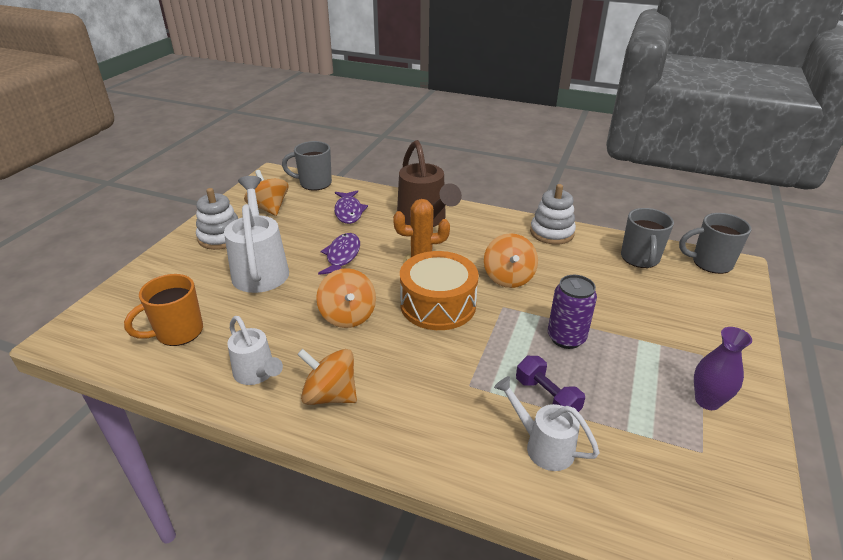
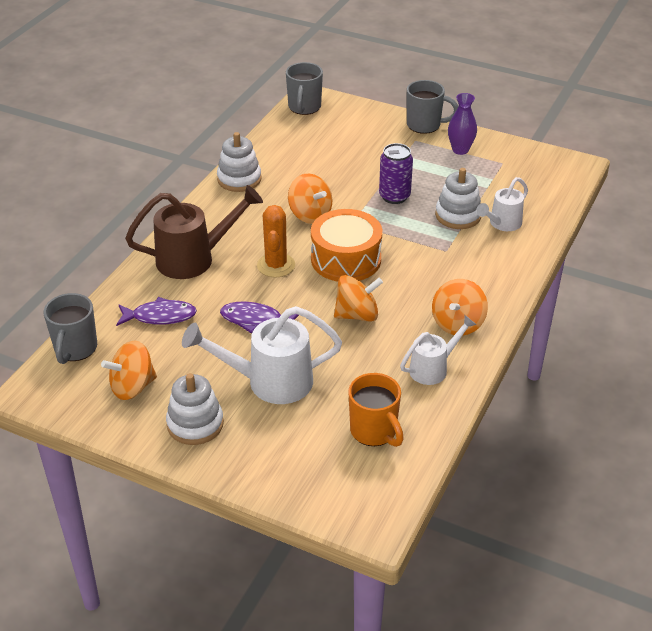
camera: 85 degrees left, 5 degrees up
(508, 278) = (310, 215): orange spinning top -> orange spinning top turned 45 degrees clockwise
(547, 397) = (458, 215): purple dumbbell -> white stacking toy
(640, 259) = (292, 140): grey mug -> grey mug (425, 125)

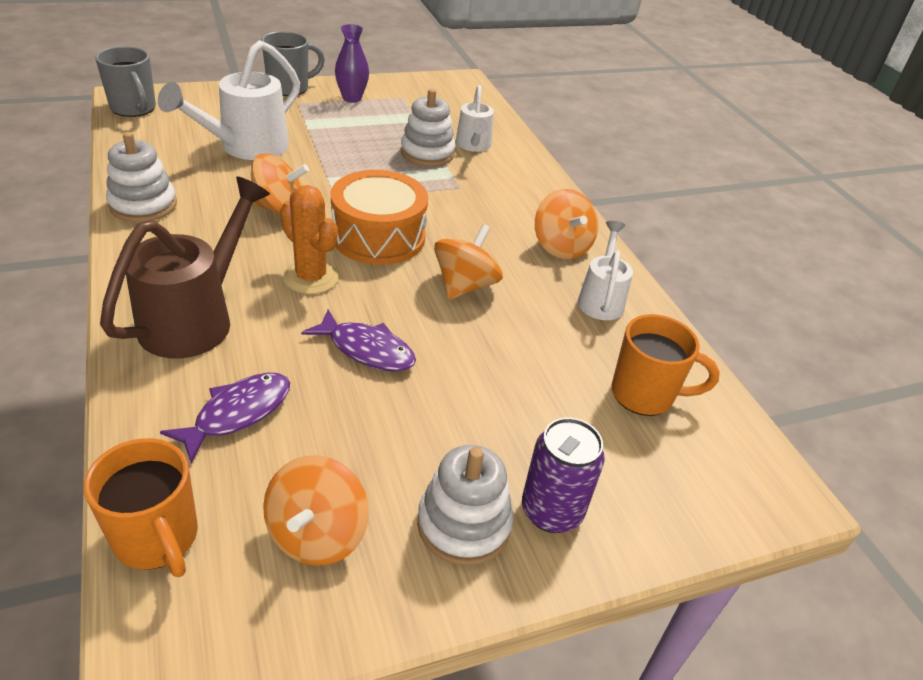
camera: 50 degrees left, 0 degrees up
(75, 349) = (157, 539): grey mug -> orange mug
(255, 320) = (367, 350): purple fish -> purple fish turned 120 degrees counterclockwise
(270, 382) = (477, 411): white watering can -> white watering can (246, 147)
(394, 196) = (346, 158): purple can -> purple can (551, 511)

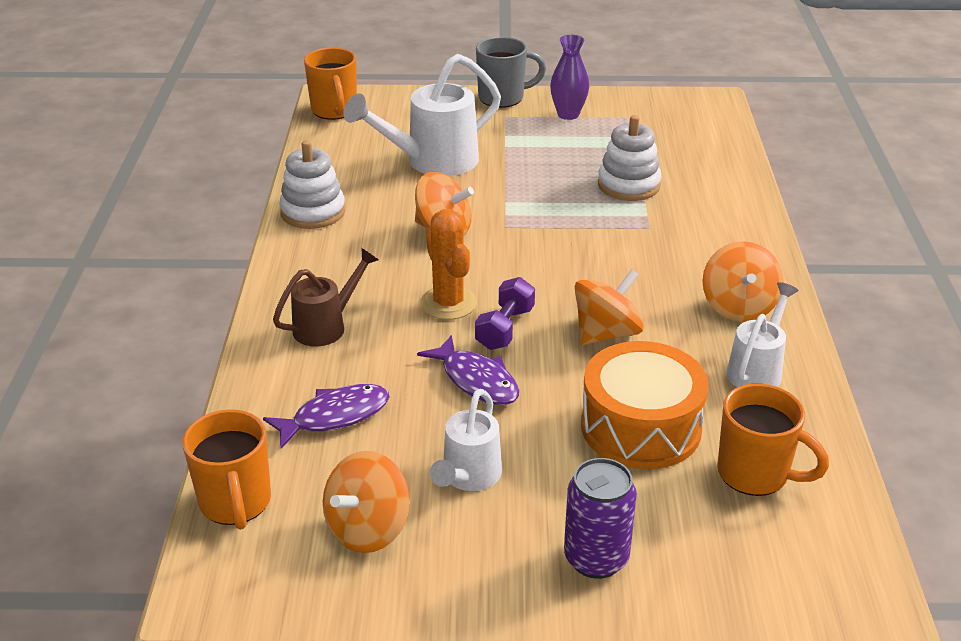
camera: 25 degrees right, 5 degrees down
(134, 109) = (334, 111): grey mug -> orange mug
(195, 318) = (326, 326): brown watering can -> brown watering can, size x0.60
(373, 294) = (505, 328): none -> purple dumbbell
(378, 236) = (534, 271): orange drum -> orange drum (640, 427)
(463, 524) = (504, 550): white stacking toy -> none
(473, 146) = (688, 181): white watering can -> white watering can (468, 477)

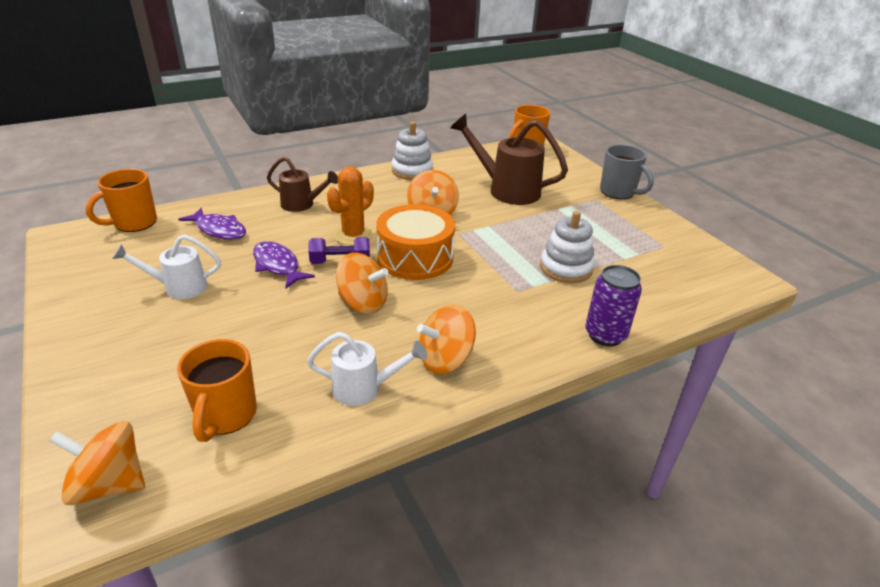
camera: 60 degrees right, 0 degrees up
(368, 529) = (121, 266): orange spinning top -> orange spinning top (109, 484)
(432, 162) = (507, 190): white watering can -> brown watering can
(476, 380) = (278, 265): purple fish -> purple fish turned 120 degrees clockwise
(568, 114) = (631, 221): purple vase -> none
(596, 558) = (109, 357): purple can -> purple can (605, 335)
(640, 427) = (260, 344): orange drum -> orange drum (415, 257)

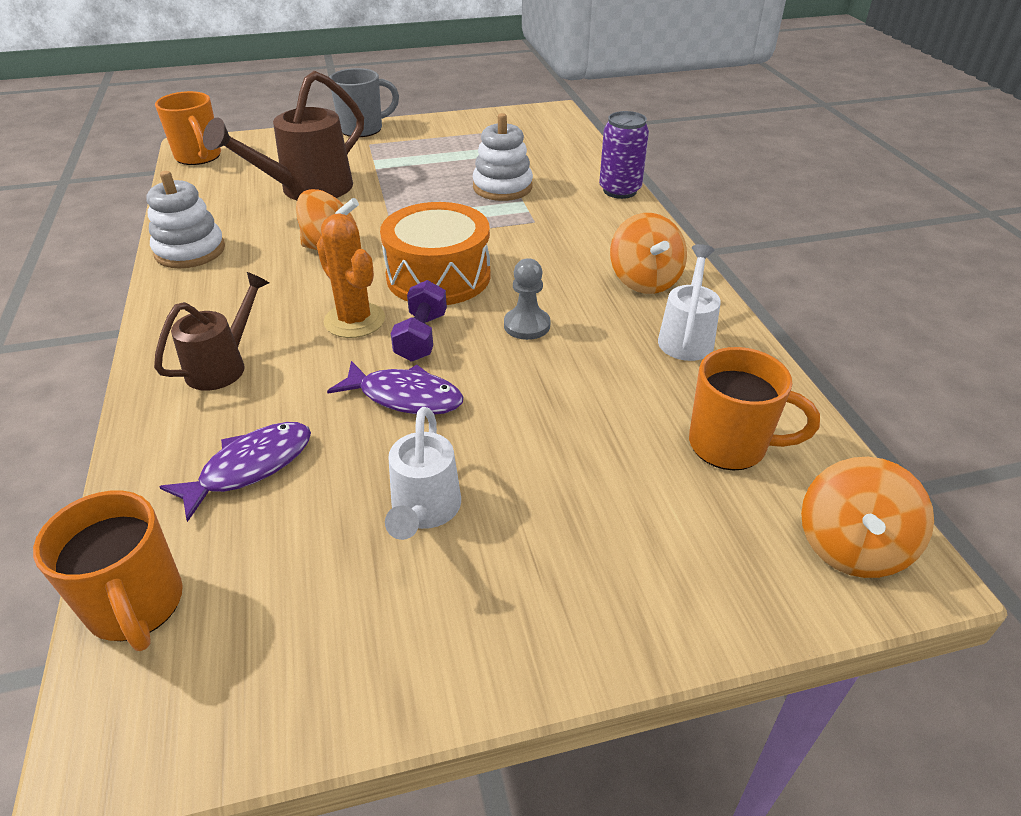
camera: 75 degrees left, 5 degrees up
(278, 265) = (405, 397): purple fish -> purple fish turned 135 degrees counterclockwise
(363, 303) = (527, 325): orange spinning top -> grey pawn

